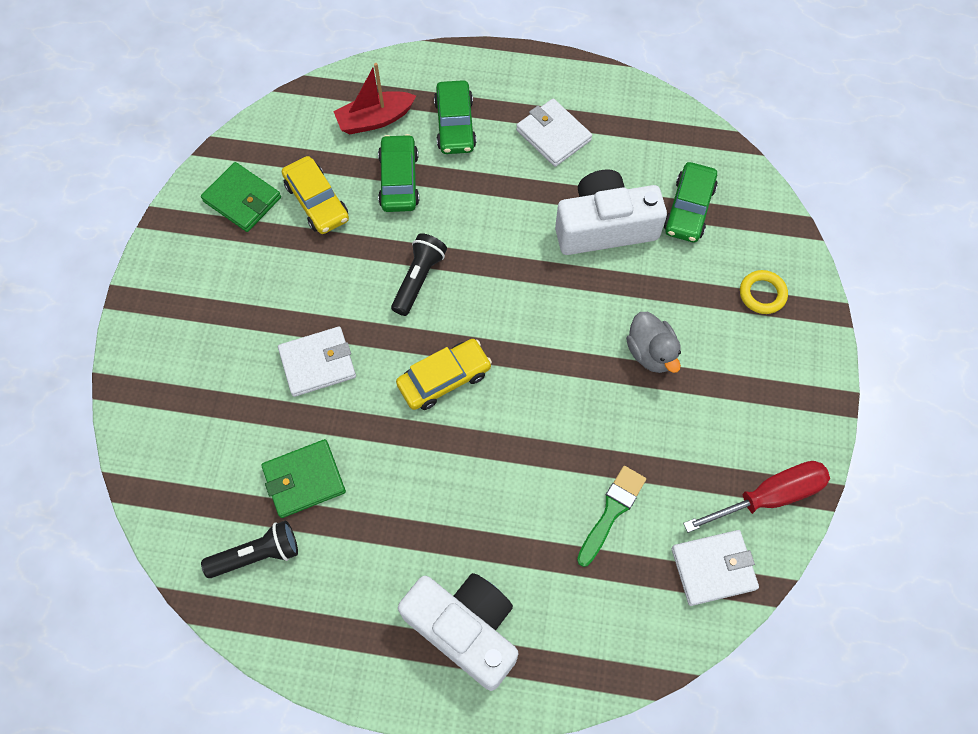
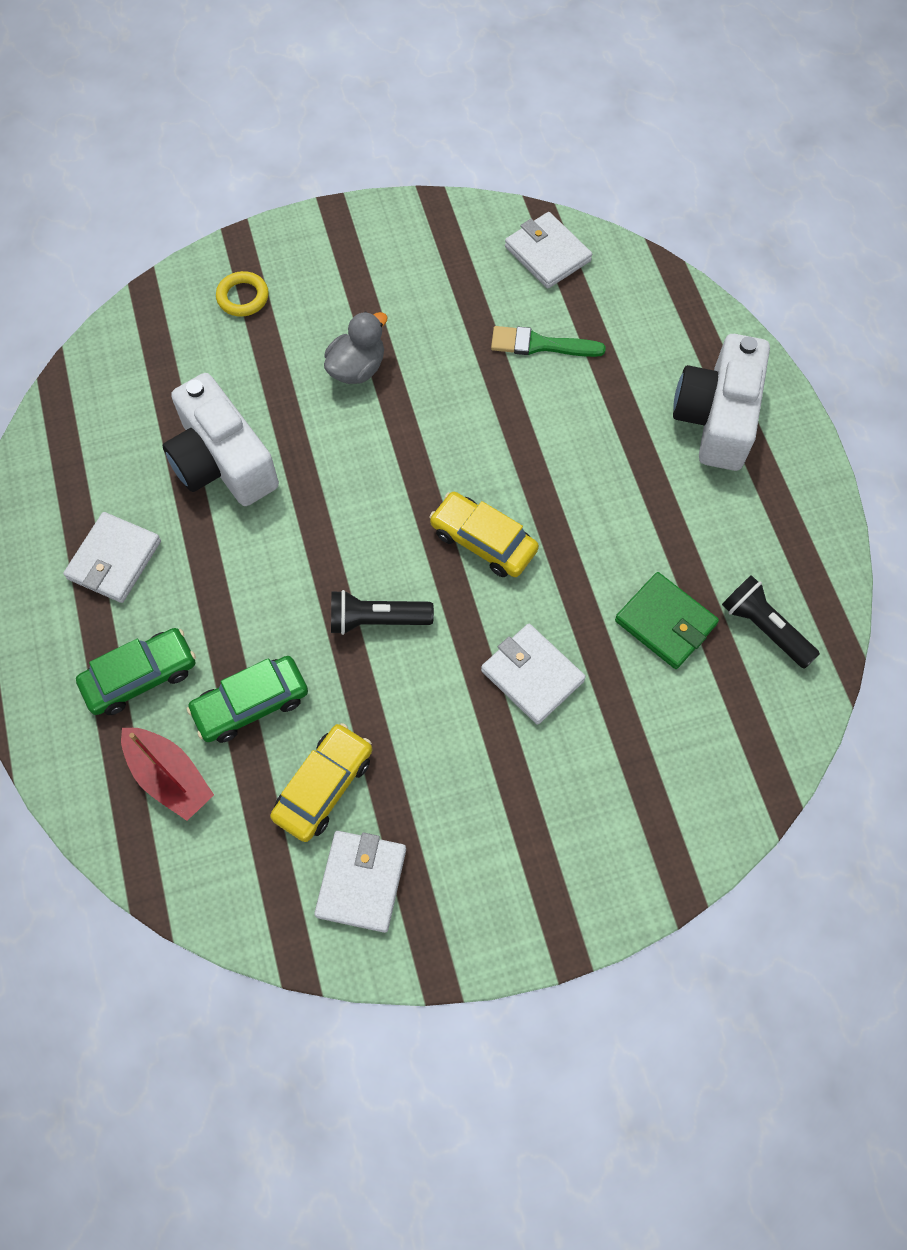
camera: 115 degrees left, 0 degrees up
(242, 199) = (361, 882): green wallet -> white wallet
(689, 208) = (164, 391): green car -> none
(769, 497) = (457, 233): red screwdriver -> none

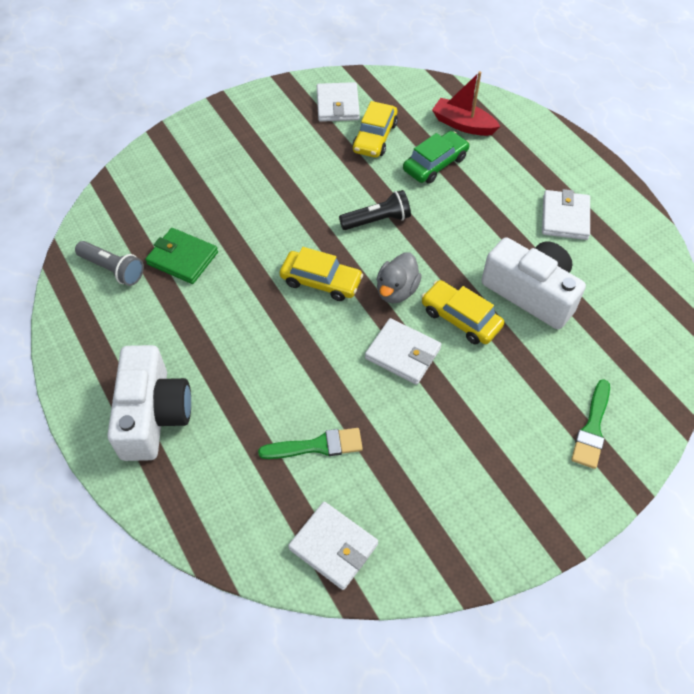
camera: 165 degrees right, 10 degrees down
(140, 676) = (508, 163): green car -> none
(243, 297) = (592, 428): yellow ring -> green brush
(325, 449) = (460, 318): none -> yellow car
(357, 368) = (465, 387): grey duck -> grey duck (396, 291)
(532, 675) = (267, 212): white wallet -> white wallet (402, 353)
(764, 627) = (113, 269): black flashlight -> grey flashlight

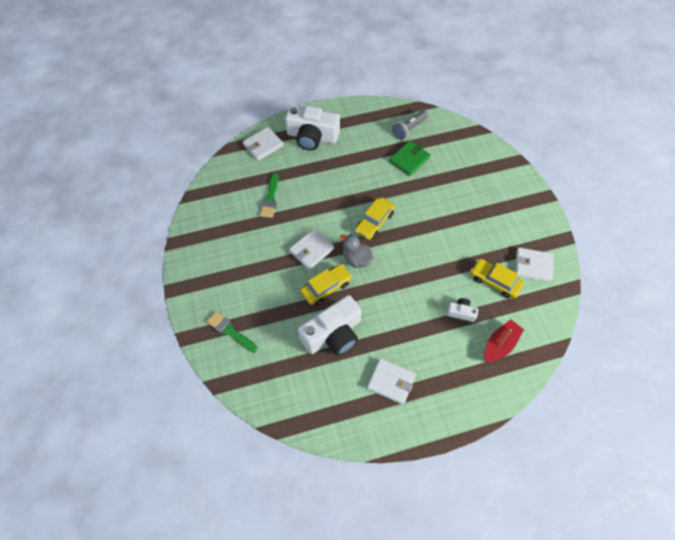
camera: 105 degrees right, 5 degrees up
(333, 547) = (217, 194): white wallet -> white wallet (263, 145)
(377, 220) = (415, 263): black flashlight -> none
(435, 164) = (461, 312): green car -> white camera

